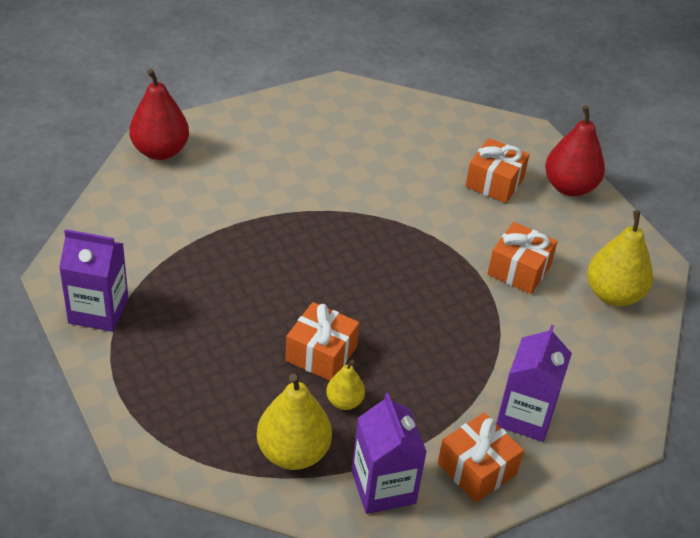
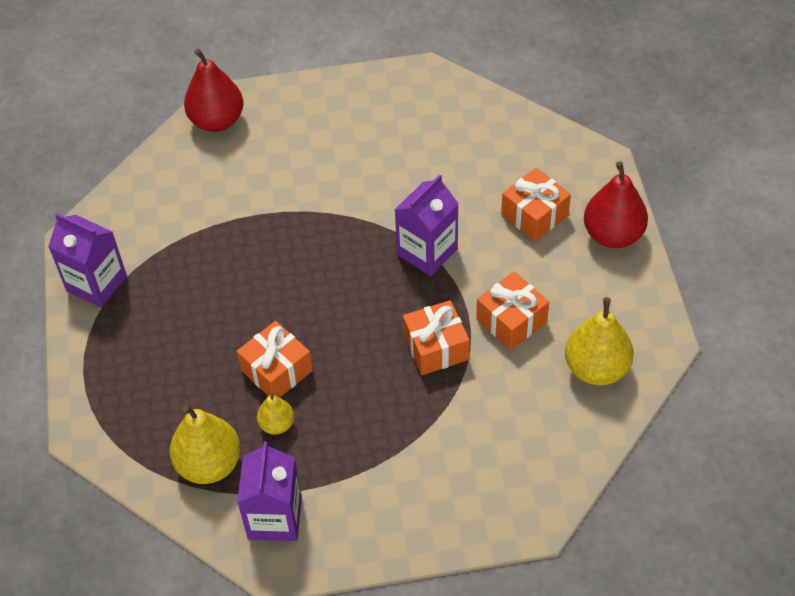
camera: 25 degrees right, 10 degrees up
(477, 469) = (369, 521): orange gift -> orange gift (436, 347)
(525, 416) = (441, 479): purple carton -> purple carton (427, 252)

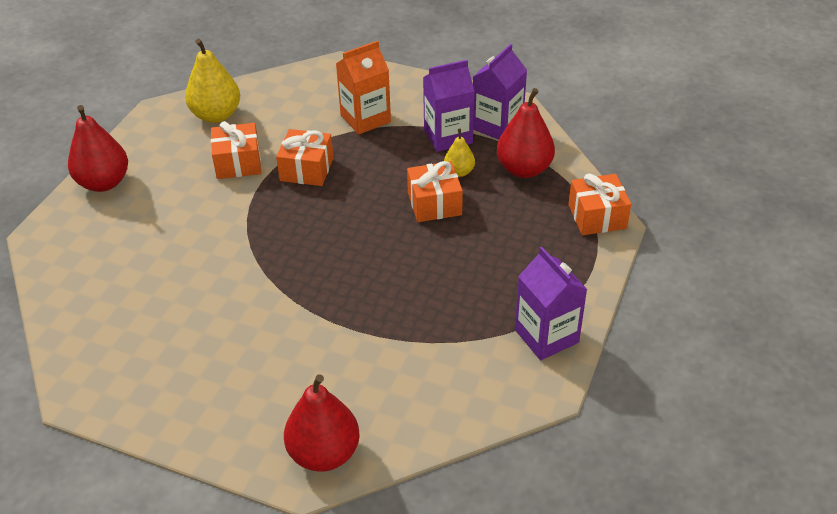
camera: 150 degrees left, 10 degrees down
(209, 464) = (524, 169): yellow pear -> red pear
(427, 252) = (248, 233): purple carton -> purple carton (448, 136)
(431, 449) = (365, 119): none -> orange carton
(534, 215) = (139, 221): orange gift -> orange gift (597, 216)

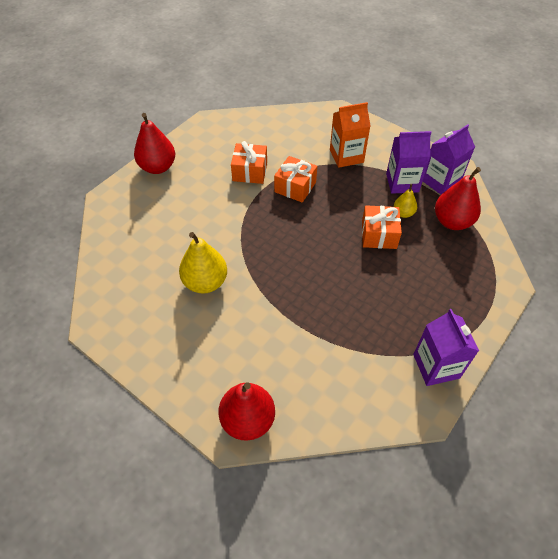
camera: 15 degrees right, 10 degrees up
(216, 115) = (245, 132): yellow pear -> yellow pear (205, 282)
(597, 216) = (499, 274): orange gift -> none

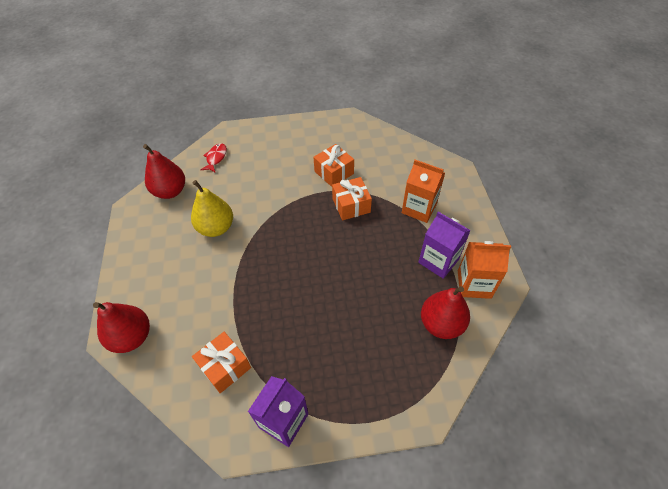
camera: 45 degrees right, 0 degrees up
(125, 228) = (216, 158): none -> red fish
(158, 167) = (280, 130): red pear -> red pear (170, 191)
(379, 235) = (367, 287): orange gift -> orange gift (225, 367)
(403, 213) = (408, 285): yellow pear -> none
(440, 181) = (474, 284): purple carton -> orange carton

